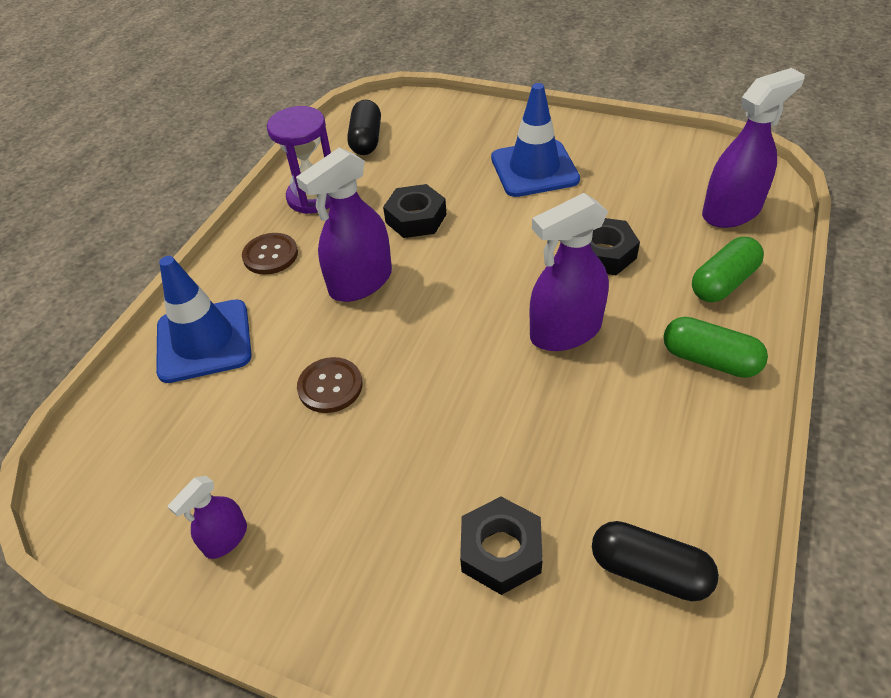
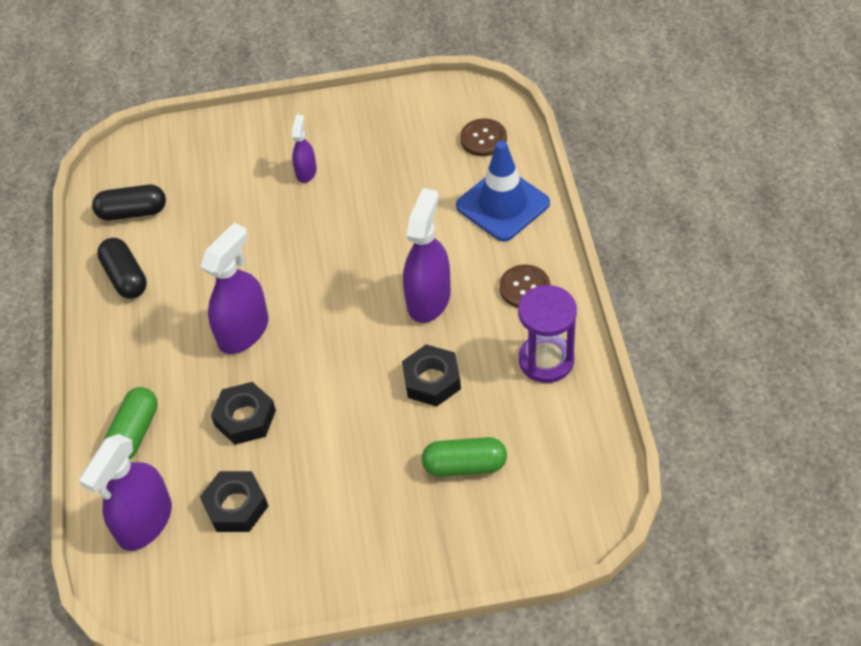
camera: 150 degrees right, 5 degrees up
(226, 538) = (373, 122): purple spray bottle -> purple spray bottle (306, 172)
(330, 386) = (385, 218): brown button -> brown button (483, 139)
(366, 140) = (561, 456): black capsule -> black capsule (125, 277)
(501, 551) = (218, 185): black nut -> black nut (236, 506)
(534, 169) = (358, 494): blue traffic cone -> none
(710, 360) = (129, 356): green capsule -> green capsule (464, 465)

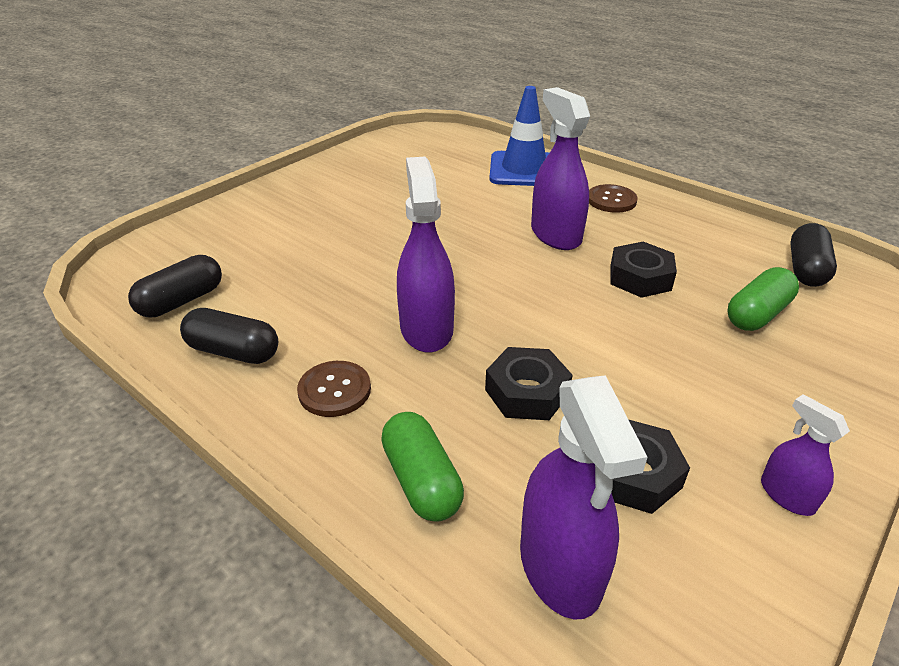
camera: 45 degrees left, 15 degrees down
(306, 172) = (337, 210): purple spray bottle -> purple spray bottle (787, 495)
(483, 139) = (456, 147): brown button -> brown button (334, 390)
(546, 360) = (693, 228): purple hourglass -> none
(567, 456) = (806, 269): none -> black capsule

